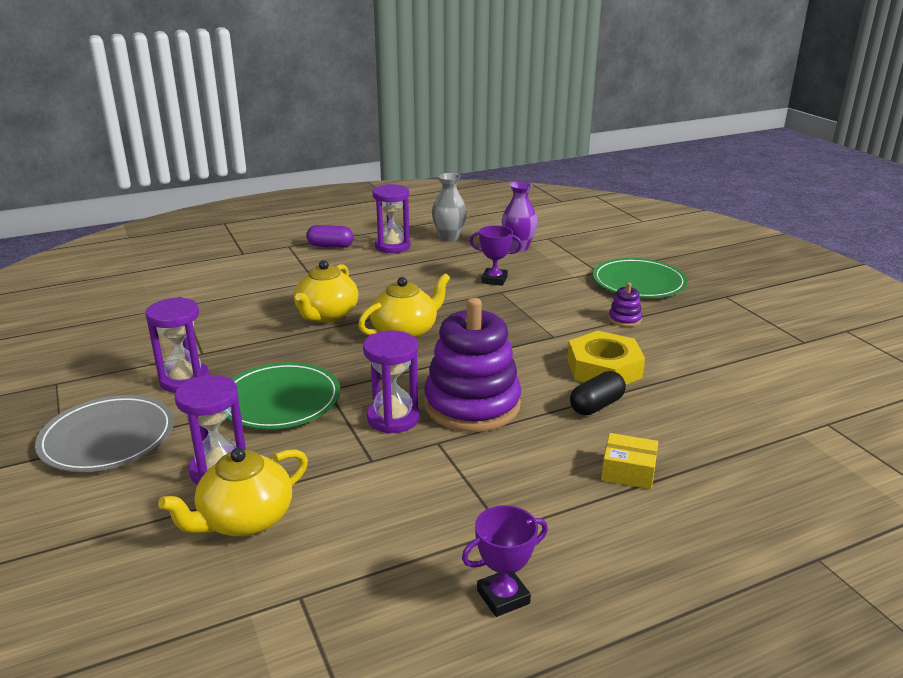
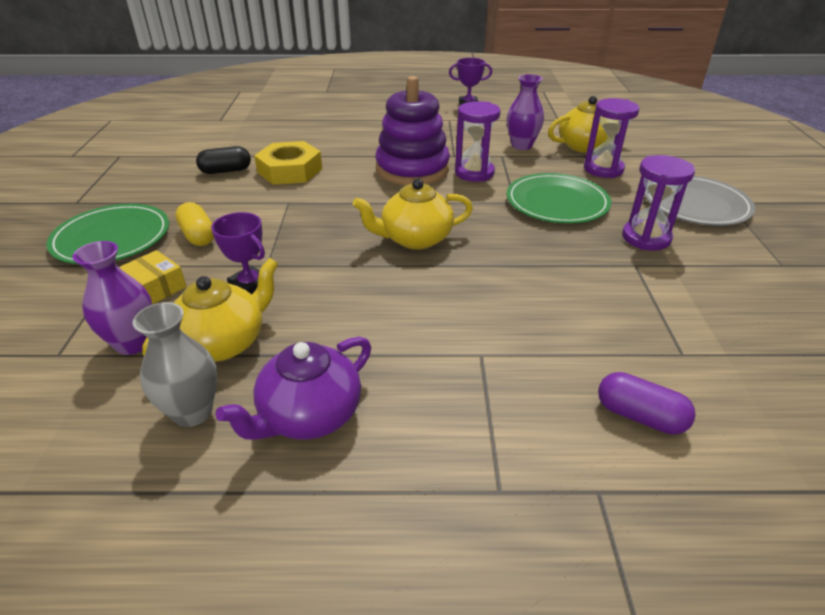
camera: 155 degrees left, 10 degrees up
(326, 315) = (487, 282): yellow teapot -> yellow teapot (223, 342)
(330, 246) = (417, 458): purple capsule -> purple capsule (640, 416)
(349, 491) = (521, 146): none -> purple vase
(392, 246) = (309, 415): purple hourglass -> purple teapot
(580, 296) = (198, 236): none -> yellow capsule
(596, 405) = (331, 152): black capsule -> black capsule (226, 171)
(624, 319) = (204, 202): purple stacking toy -> none
(628, 471) = (360, 124): yellow box -> yellow box (156, 287)

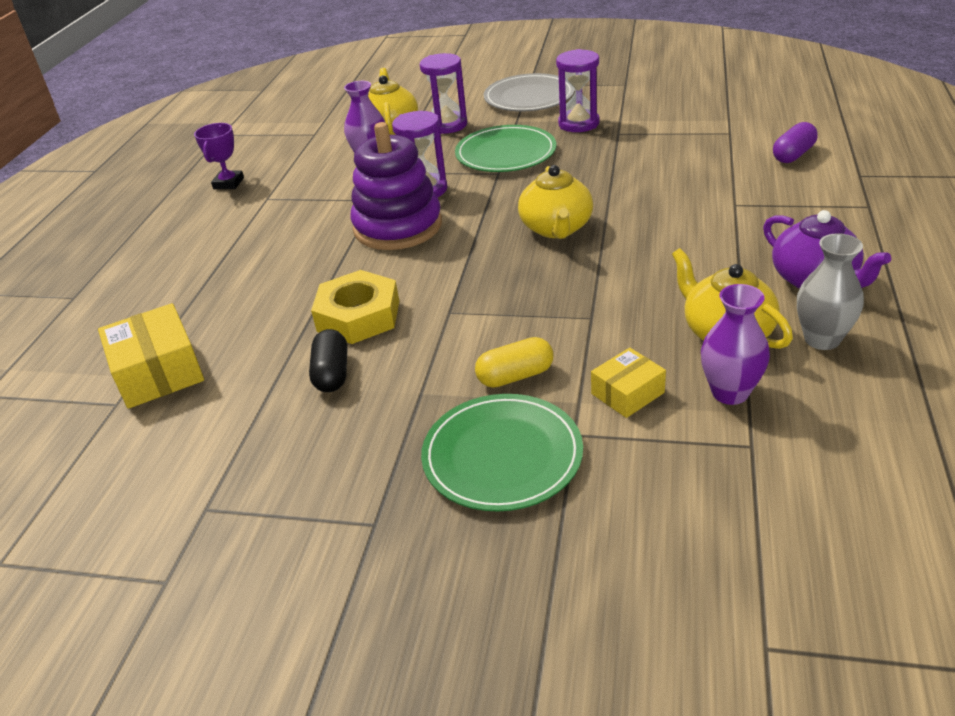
camera: 75 degrees left, 0 degrees up
(245, 124) = (158, 372): none -> yellow box
(250, 285) = (629, 325): purple trophy -> none

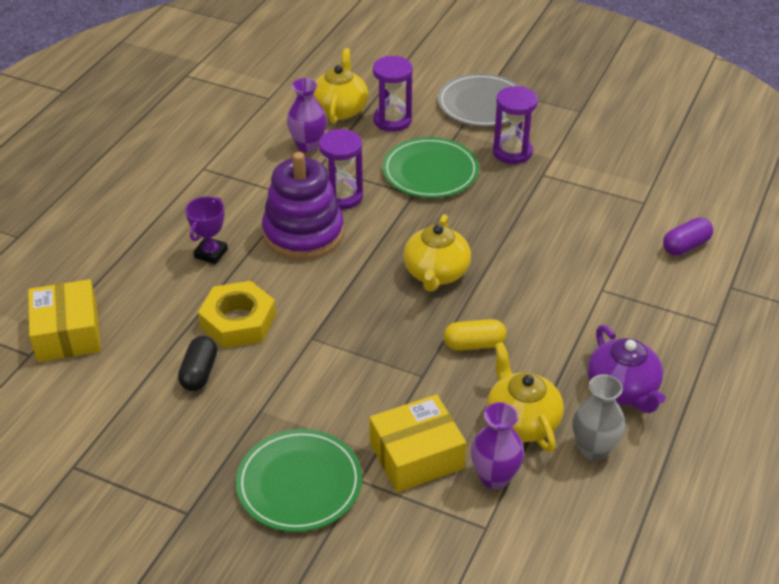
camera: 10 degrees right, 5 degrees up
(228, 183) = (175, 140): purple trophy -> purple trophy (211, 253)
(515, 376) = (338, 415): yellow capsule -> yellow capsule (474, 344)
(627, 393) = (416, 455): yellow box -> yellow box, size x1.69

